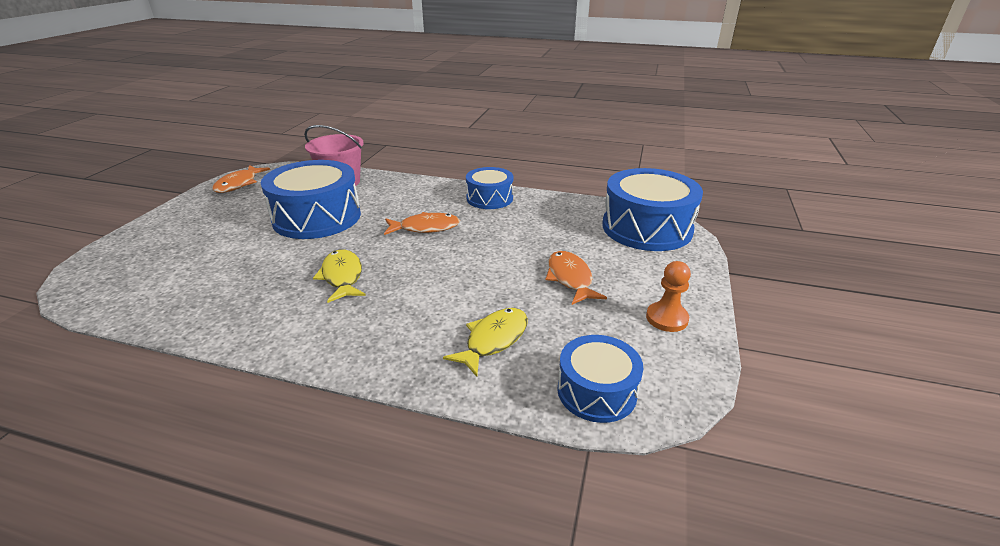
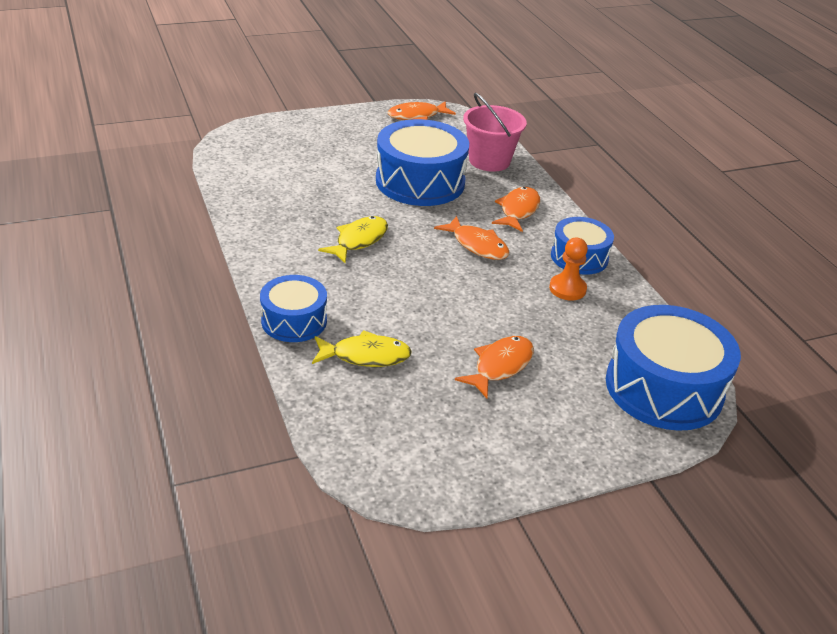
camera: 50 degrees right, 5 degrees up
(411, 196) = (518, 210): none -> orange fish
(596, 391) = (361, 437): blue drum -> blue drum (294, 321)
(666, 318) = (505, 451): orange pawn -> orange pawn (567, 289)

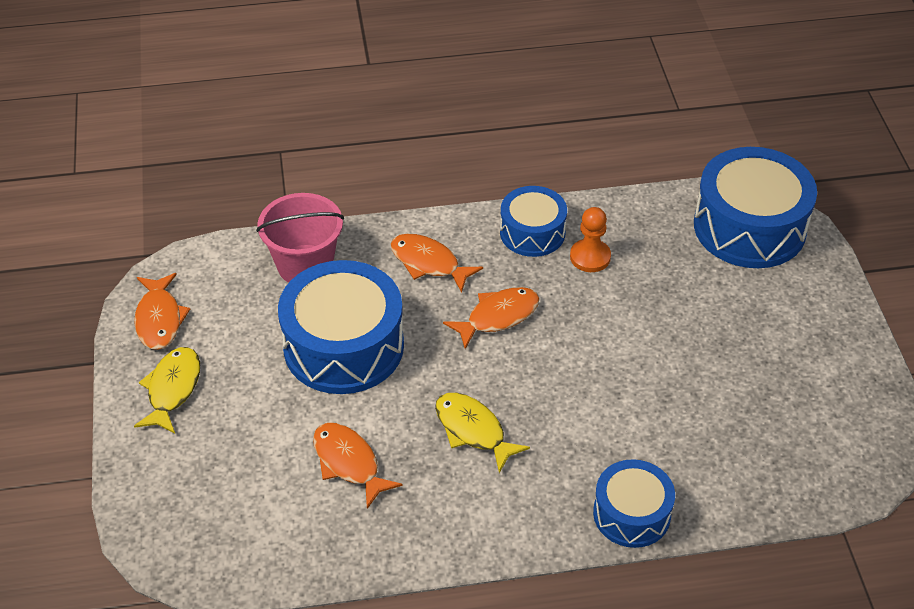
camera: 75 degrees left, 10 degrees up
(365, 356) = (696, 453): yellow fish -> yellow fish (172, 389)
(500, 366) = (716, 342): orange fish -> orange fish (348, 463)

